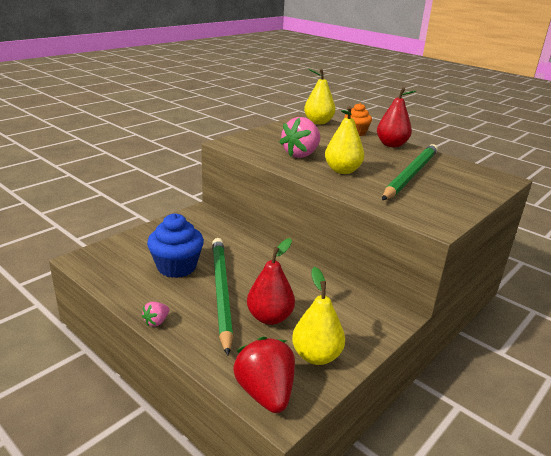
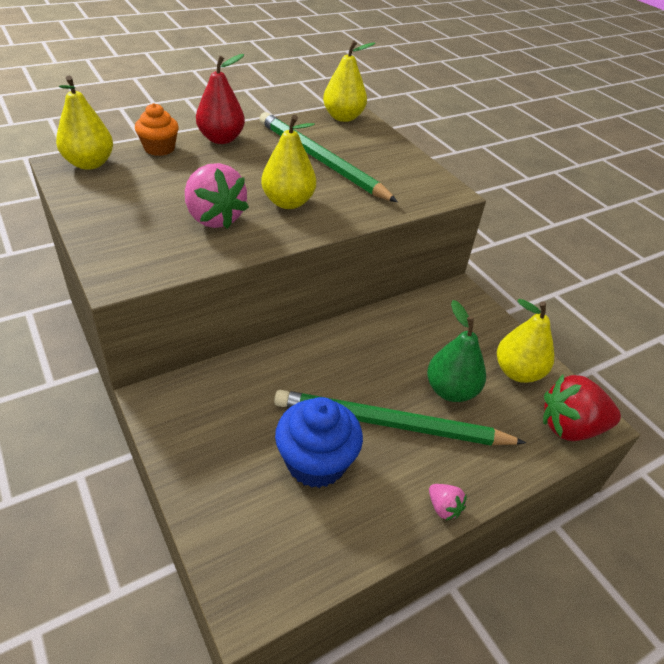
camera: 75 degrees left, 15 degrees up
(270, 317) = (450, 390): red pear -> green pear
(490, 176) = (343, 117): none -> yellow pear

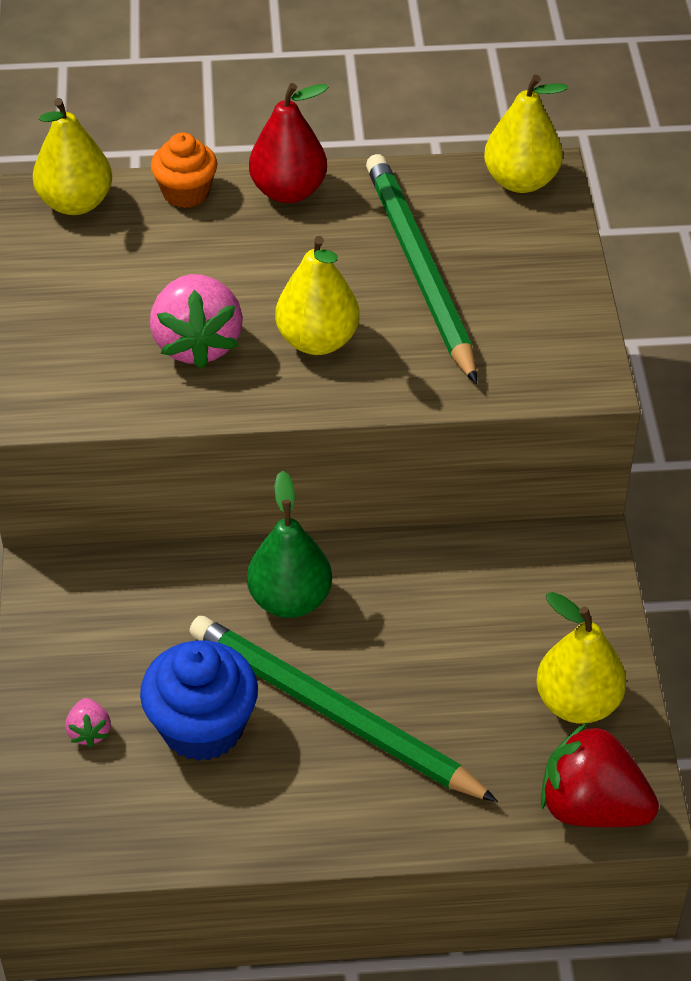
camera: 30 degrees right, 5 degrees up
(443, 508) = (328, 840): pink strawberry -> pink strawberry (89, 732)
(450, 390) = (451, 696): green pear -> green pear (290, 600)

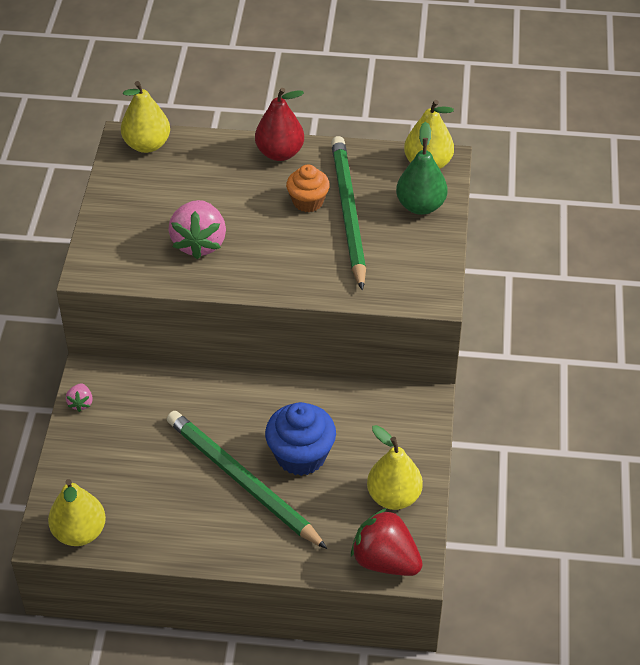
camera: 10 degrees right, 0 degrees up
(89, 732) = (94, 471): pink strawberry -> pink strawberry (81, 403)
(186, 193) = (216, 146): orange cupcake -> orange cupcake (308, 201)
(202, 727) = (162, 478): blue cupcake -> blue cupcake (301, 456)
(290, 600) = (233, 408): green pear -> green pear (420, 206)
(317, 341) = (273, 250): yellow pear -> yellow pear (79, 532)

